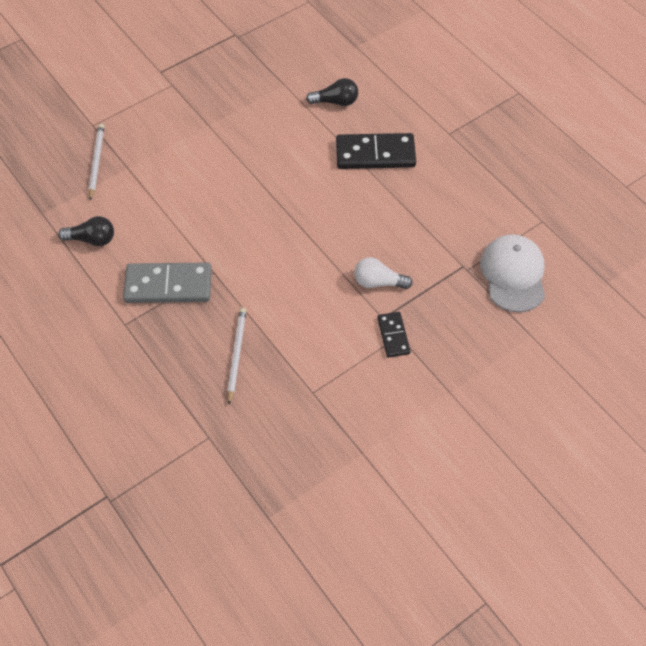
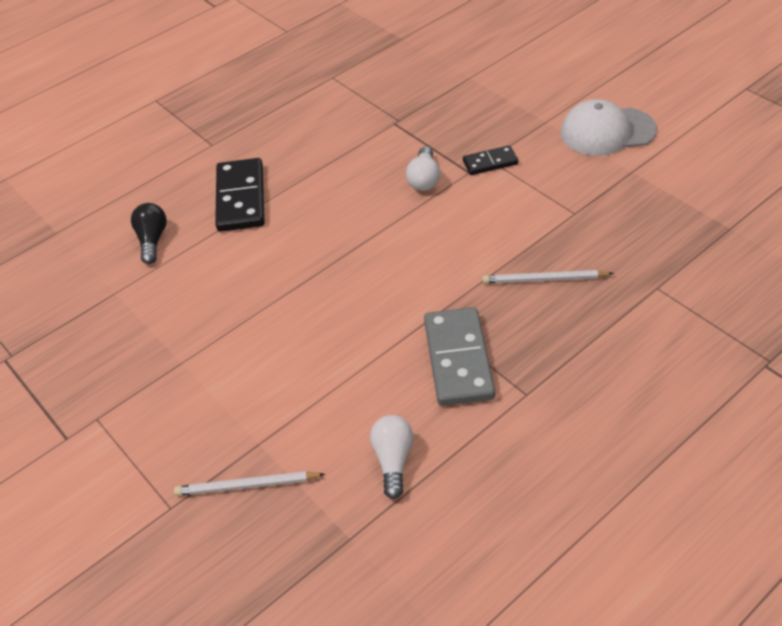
camera: 90 degrees left, 10 degrees down
(92, 239) = (393, 460): black light bulb -> white light bulb
(513, 274) = (400, 91): white cap -> white cap (607, 131)

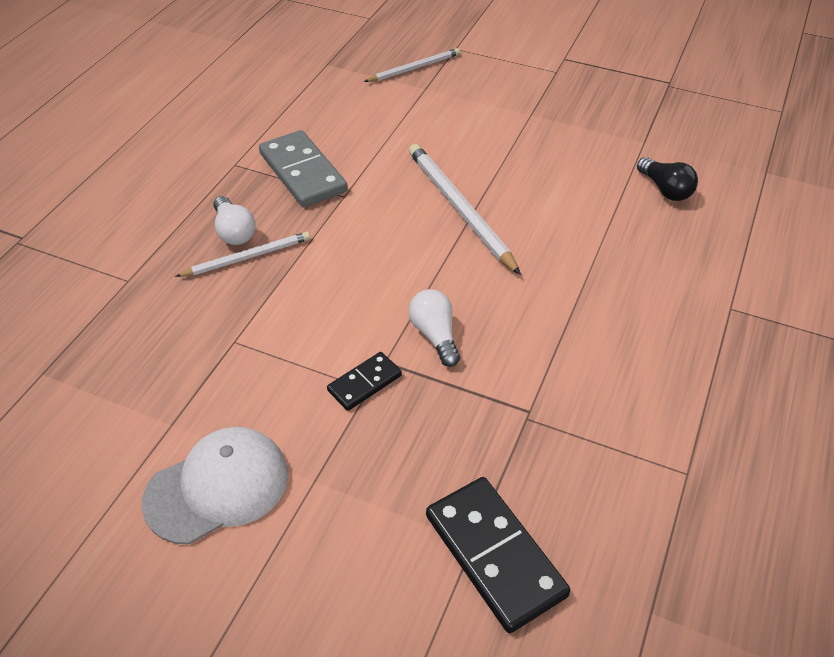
camera: 150 degrees right, 0 degrees up
(240, 198) = (625, 253): black domino -> black domino (495, 555)
(335, 273) = (459, 209): none -> white pencil
(393, 460) = (321, 103): white light bulb -> white light bulb (234, 232)

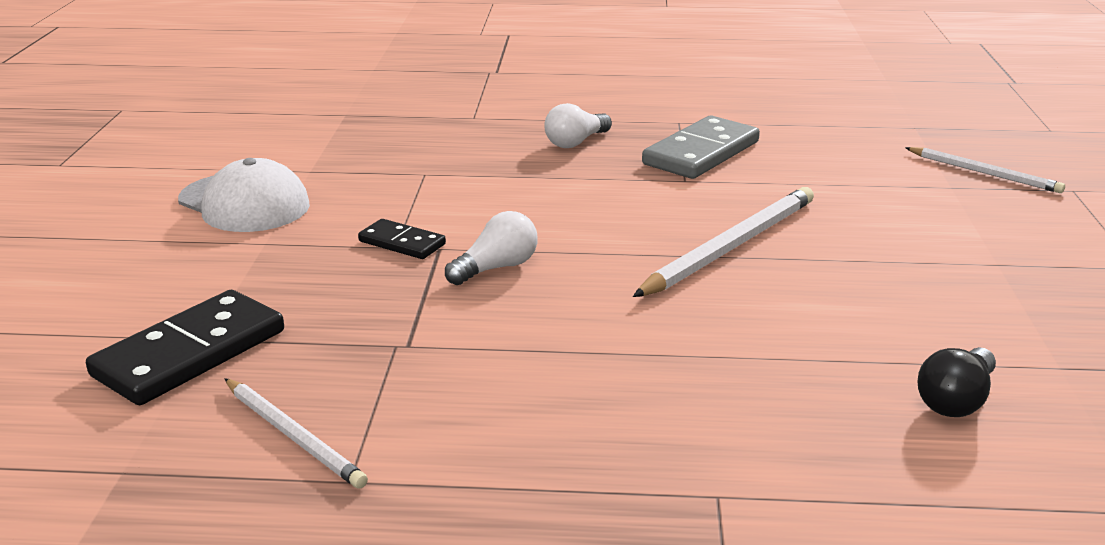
camera: 70 degrees right, 20 degrees down
(247, 257) = (544, 155): white pencil -> white pencil (293, 436)

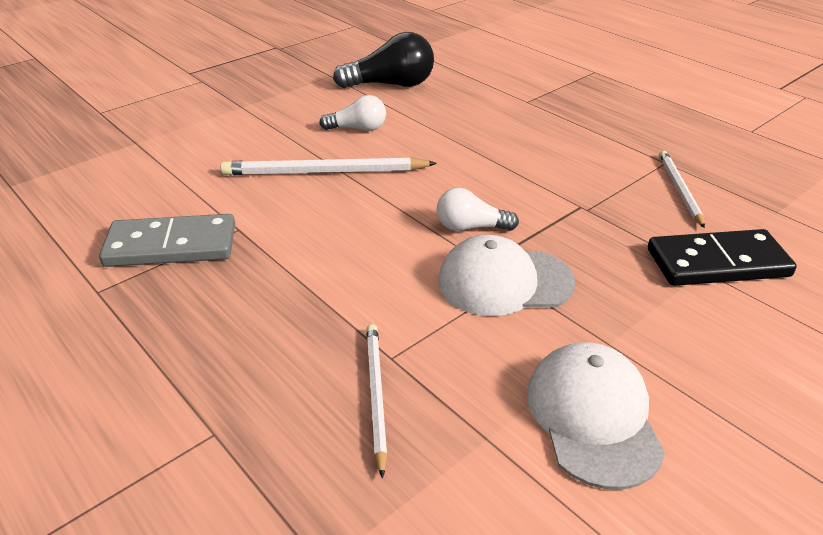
camera: 135 degrees left, 10 degrees up
(402, 243) = (504, 281): black domino -> white cap
(576, 142) = (215, 318): white light bulb -> white light bulb (358, 128)
(955, 400) = (391, 85): black light bulb -> black light bulb, size x1.67
(984, 173) = (96, 139): white pencil -> white pencil (376, 395)

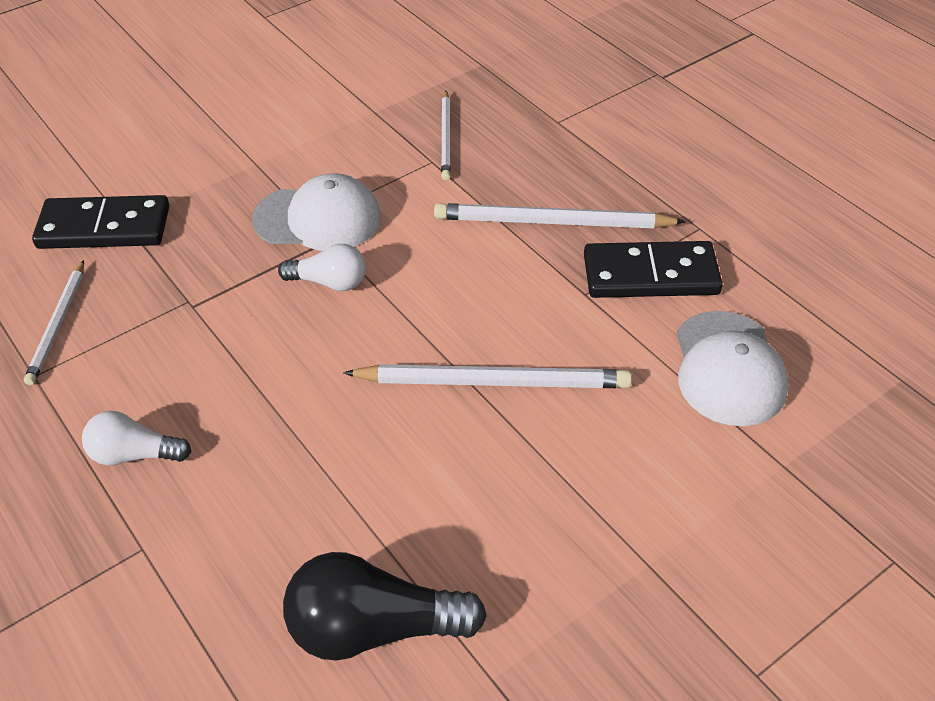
camera: 175 degrees left, 10 degrees up
(171, 245) = (650, 275): grey domino -> black domino
(254, 289) = (552, 222): none -> white pencil
(358, 128) = (444, 481): white light bulb -> white light bulb (134, 454)
(593, 416) = (297, 119): white cap -> white cap (728, 368)

